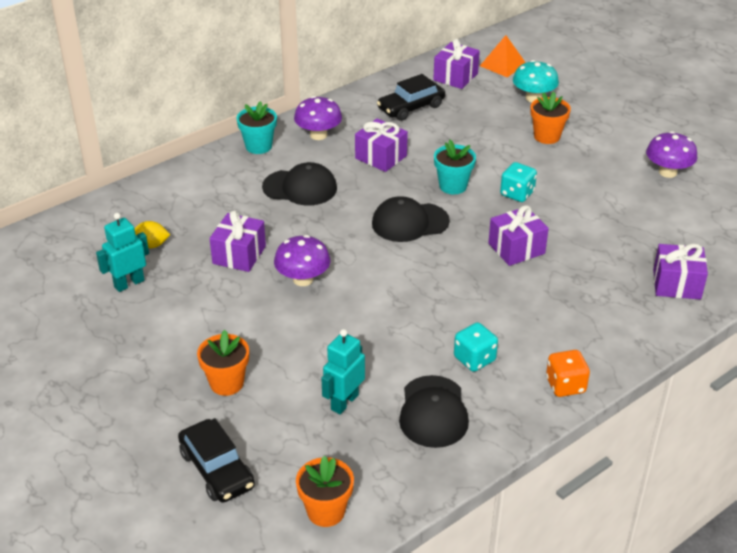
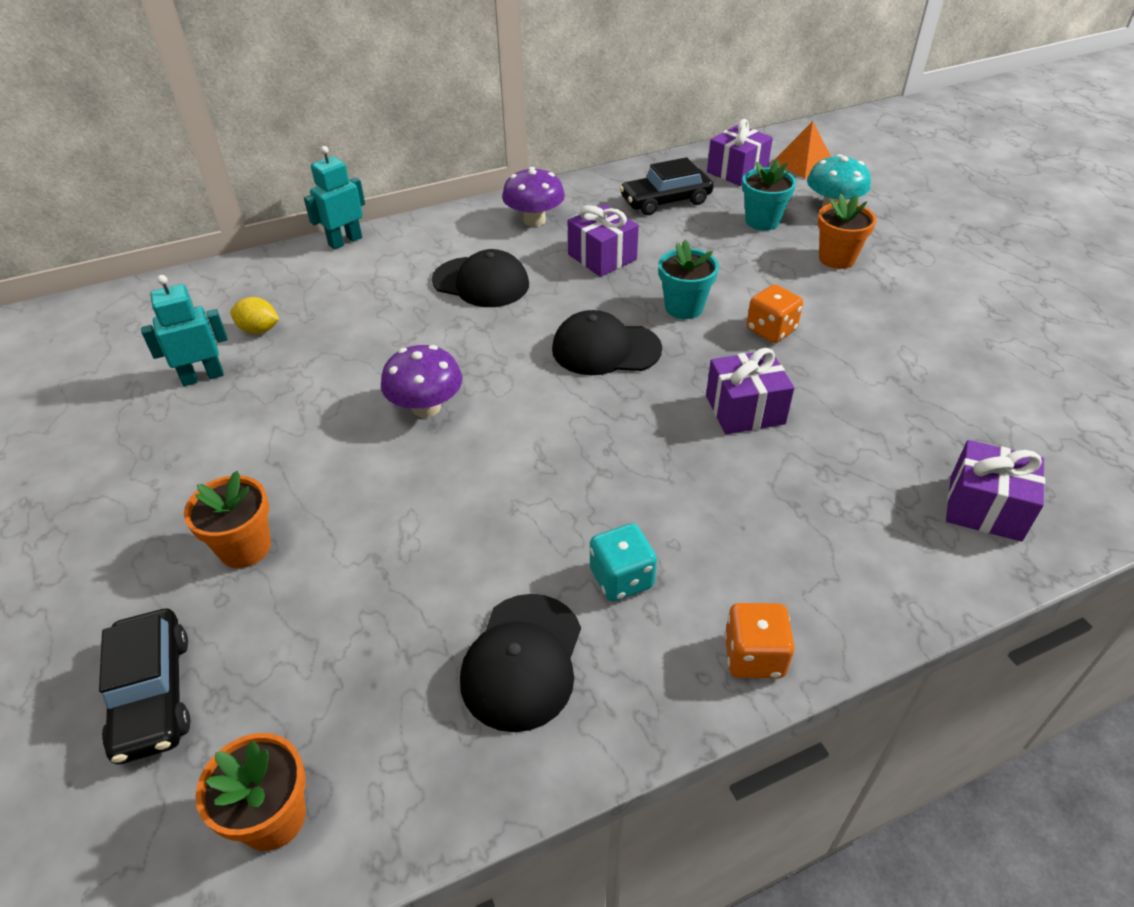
camera: 15 degrees right, 5 degrees up
(239, 255) = (360, 359): purple gift -> none
(258, 146) = (454, 225): turquoise flower pot -> turquoise flower pot (762, 221)
(344, 402) = (395, 614): turquoise robot -> turquoise robot (345, 241)
(517, 194) = (771, 330): turquoise dice -> orange dice
(667, 172) = (1004, 330): purple mushroom -> none

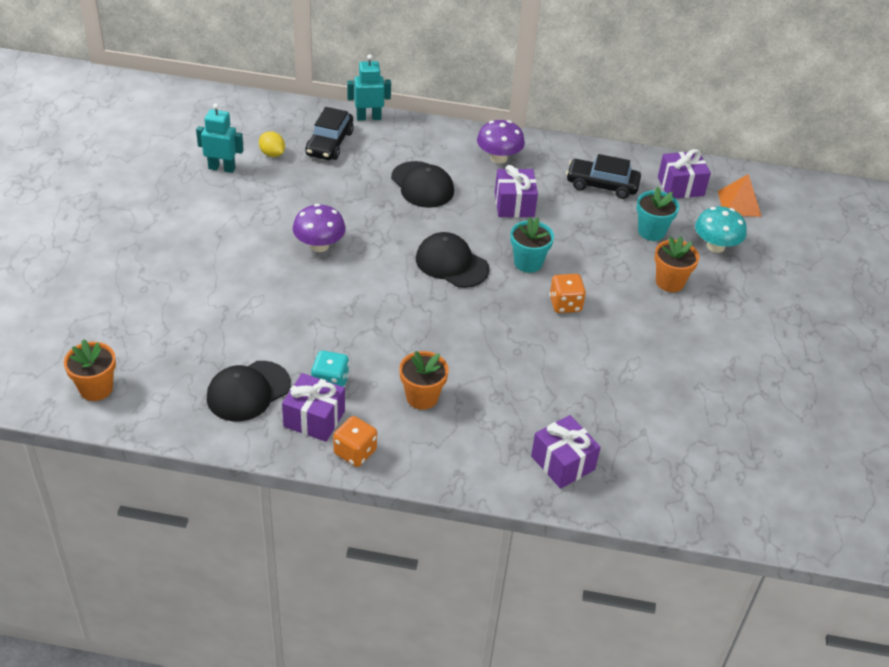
camera: 30 degrees right, 0 degrees up
(152, 694) = (86, 314): black car -> black car (329, 143)
(245, 548) = (172, 271): orange flower pot -> orange flower pot (422, 397)
(745, 410) = (492, 340): purple gift -> purple gift (314, 419)

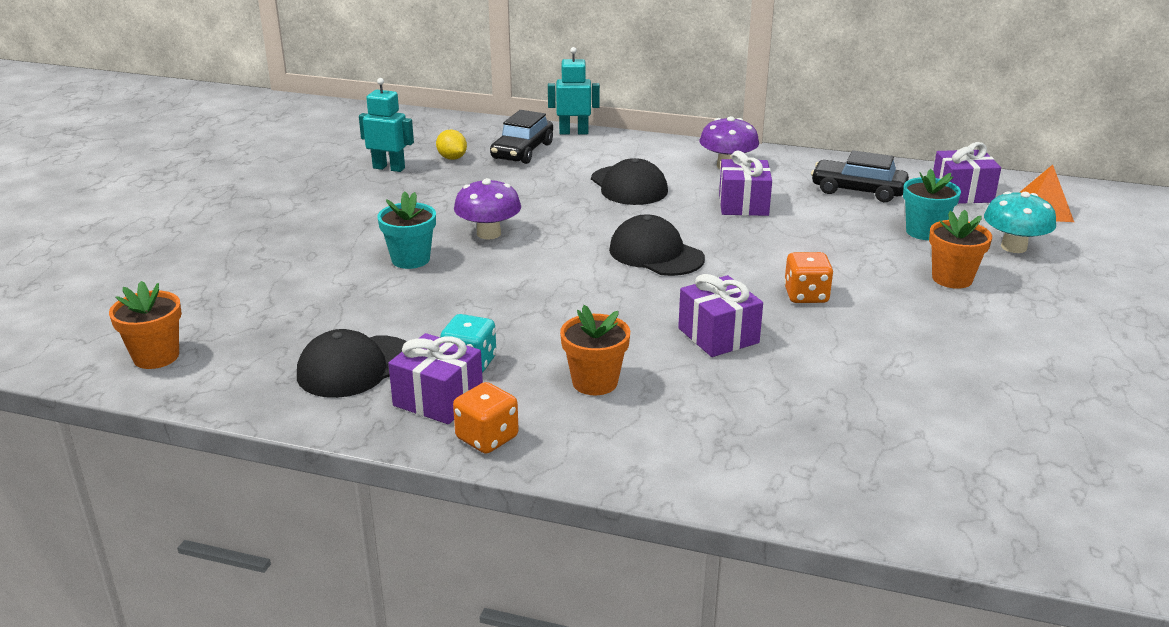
camera: 10 degrees right, 15 degrees down
(528, 263) = (757, 256): turquoise flower pot -> turquoise flower pot (410, 259)
(563, 463) = (795, 464): purple gift -> purple gift (718, 335)

